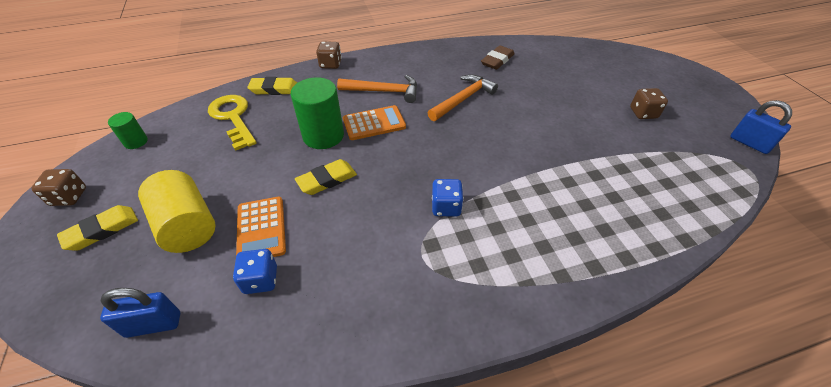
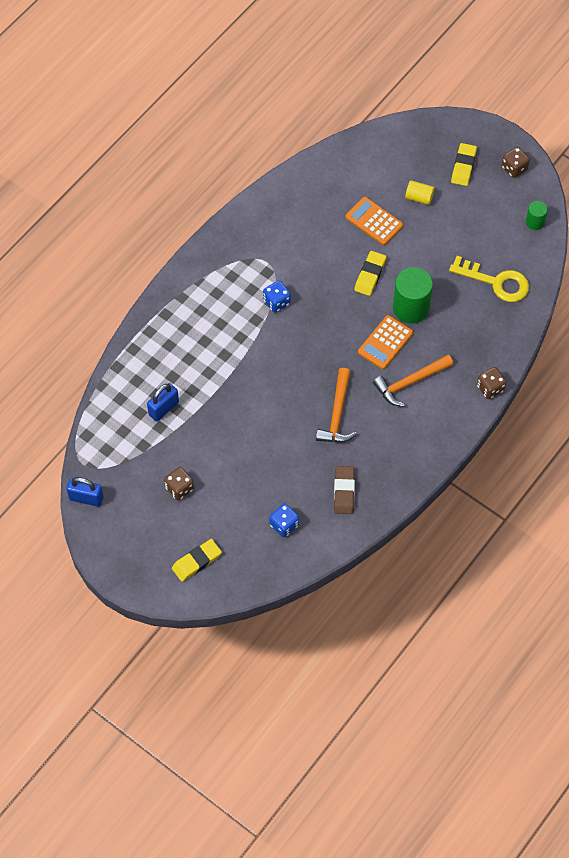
camera: 145 degrees right, 15 degrees up
(153, 324) = (370, 151): blue padlock -> blue padlock (163, 408)
(187, 226) = (419, 197): yellow cylinder -> yellow cylinder, size x0.53
(260, 280) = (342, 198): blue dice -> blue dice (284, 525)
(274, 89) = (501, 328): yellow eraser -> yellow eraser (196, 561)

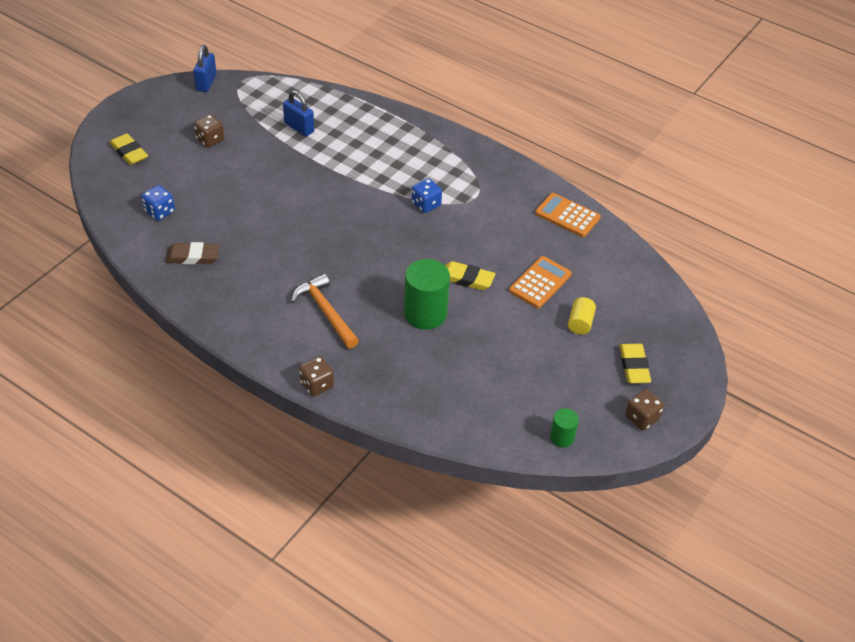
camera: 85 degrees right, 15 degrees down
(337, 414) = (287, 251): orange hammer -> none
(385, 342) = (378, 291): orange calculator -> orange calculator (567, 215)
(463, 166) = (634, 366): yellow eraser -> yellow eraser turned 75 degrees clockwise
(496, 282) = (467, 395): yellow key -> none

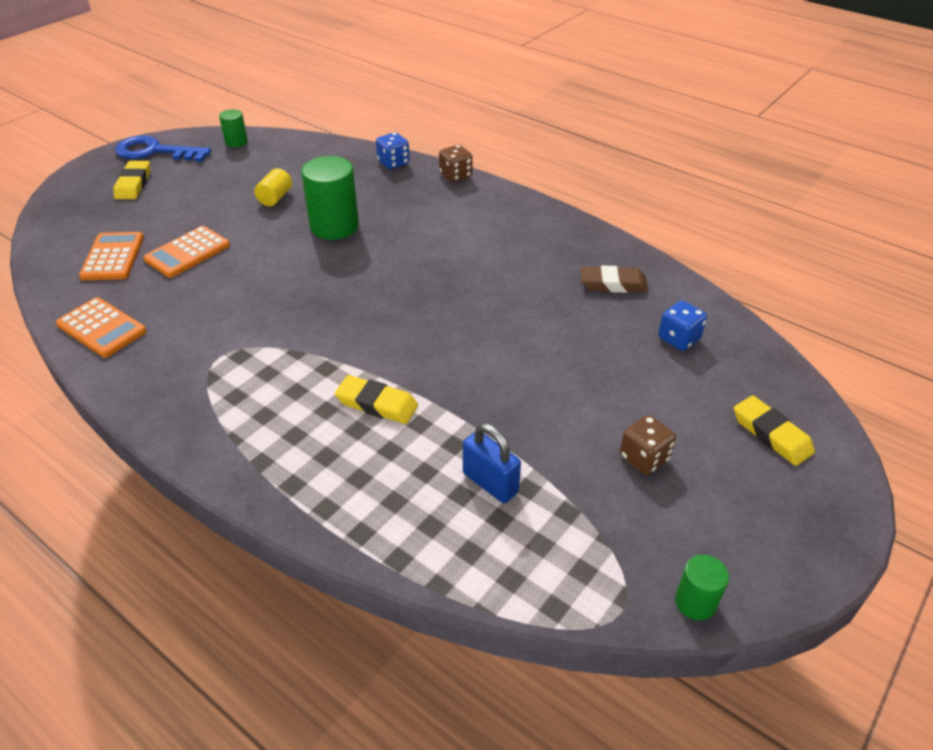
camera: 175 degrees left, 5 degrees down
(206, 83) = (695, 602): blue padlock -> green cylinder
(325, 312) = (446, 229): orange hammer -> none
(426, 204) = (298, 345): blue dice -> blue dice (393, 163)
(467, 279) = (274, 257): yellow eraser -> yellow eraser (377, 404)
(580, 323) = (165, 216): yellow cylinder -> yellow cylinder (275, 198)
(598, 277) = (113, 257): none -> orange calculator
(641, 418) = (155, 152): brown dice -> blue key

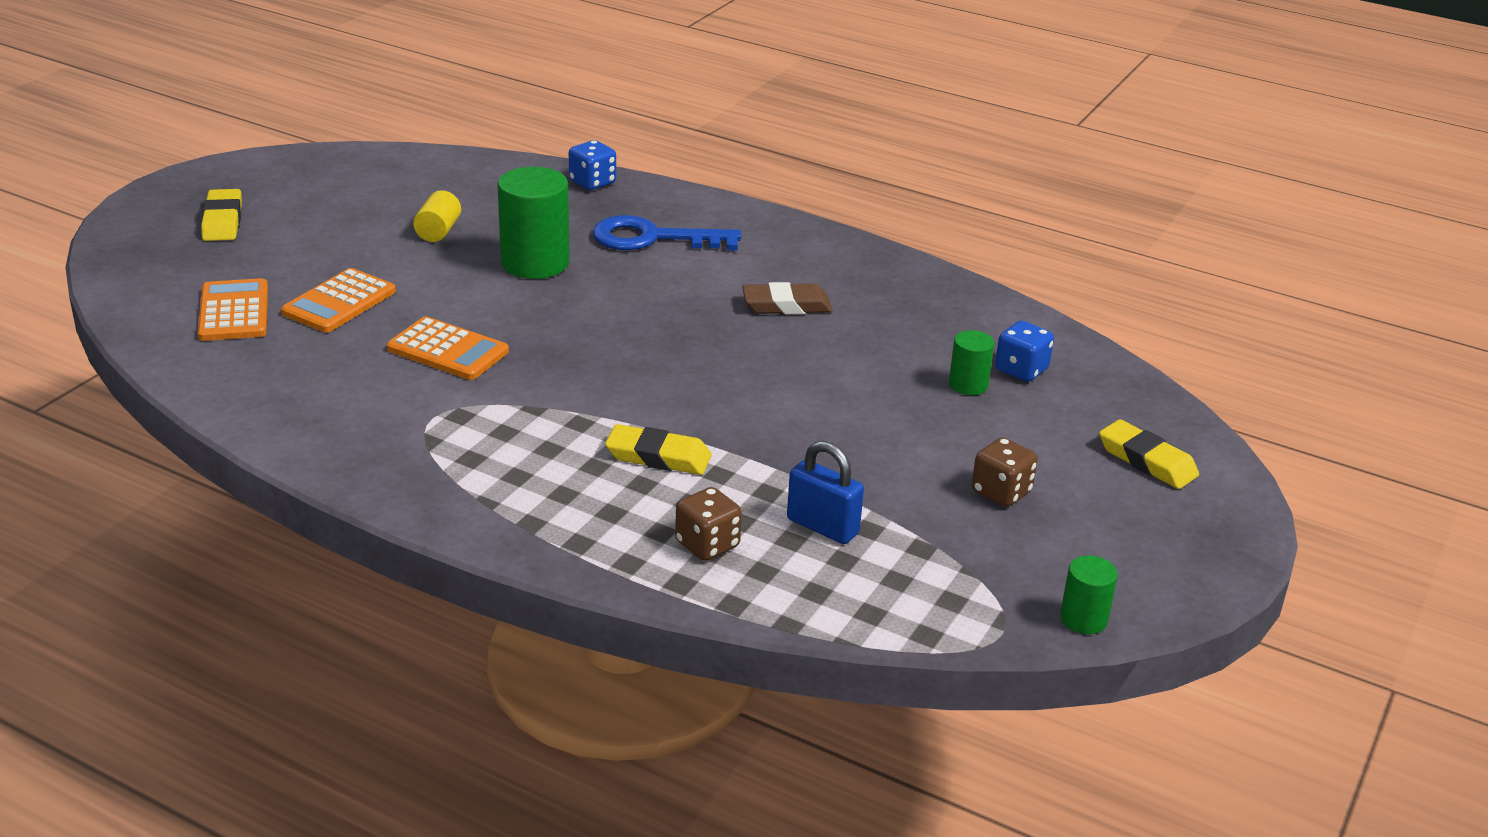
camera: 10 degrees left, 10 degrees down
(101, 328) = (256, 394): orange calculator -> orange calculator (448, 350)
(155, 152) = (236, 178): blue key -> blue key (653, 238)
(236, 142) = (353, 162): green cylinder -> green cylinder (968, 385)
(455, 176) = (685, 196): brown dice -> brown dice (707, 544)
(613, 284) = (927, 315): brown eraser -> brown eraser (786, 305)

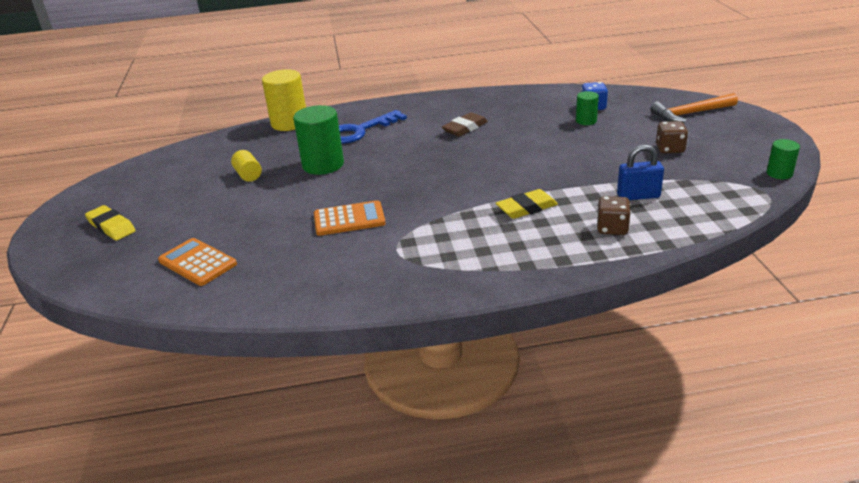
camera: 35 degrees left, 0 degrees up
(339, 302) = (251, 228): orange calculator -> none
(592, 182) = (289, 123): blue dice -> yellow cylinder
(1147, 461) = (690, 114): yellow eraser -> orange hammer

